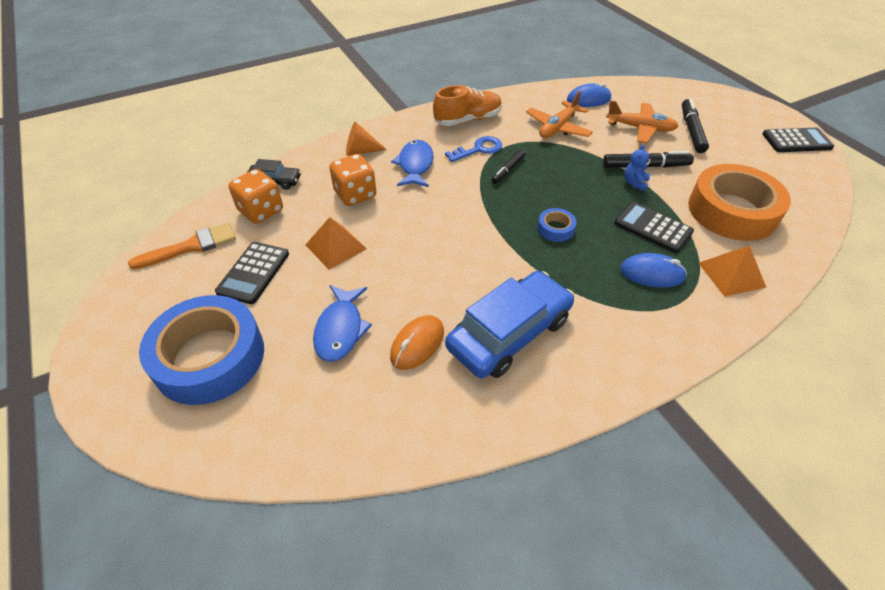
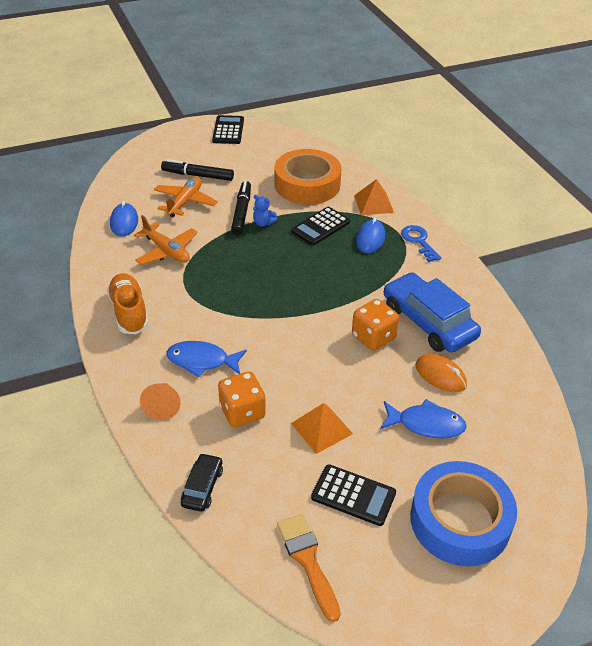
camera: 85 degrees left, 5 degrees down
(261, 211) = (255, 497): orange dice -> orange dice (373, 337)
(478, 149) = (187, 310): blue key -> blue key (419, 241)
(508, 170) = (227, 294): black marker -> none
(555, 229) = (315, 278): blue tape -> none

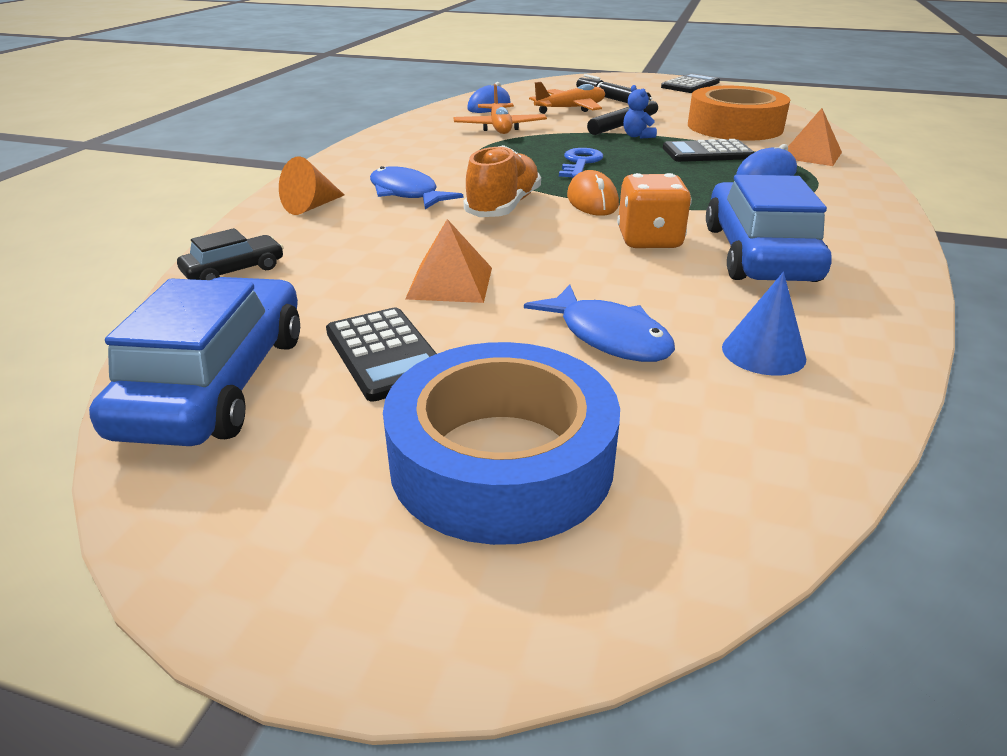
camera: 40 degrees right, 10 degrees down
(129, 312) = (395, 148): orange shoe -> orange shoe (503, 207)
(242, 412) = (381, 238): orange dice -> none
(308, 560) = (217, 382): orange brush -> blue car
(419, 241) = (841, 192): blue key -> blue key (580, 163)
(440, 375) = (706, 302): orange mouse -> orange mouse (592, 201)
(488, 398) = (763, 352): none -> blue cone

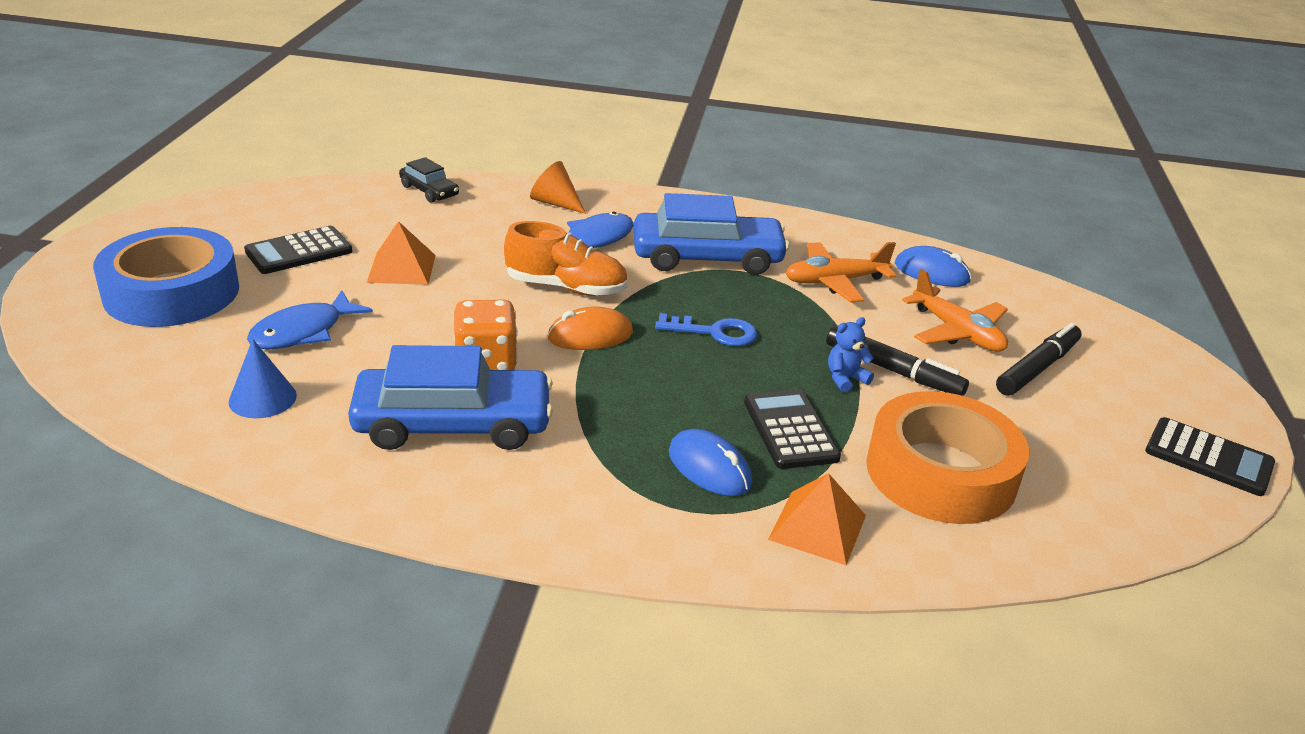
camera: 80 degrees right, 0 degrees up
(217, 382) = (279, 207): blue car -> blue car (707, 257)

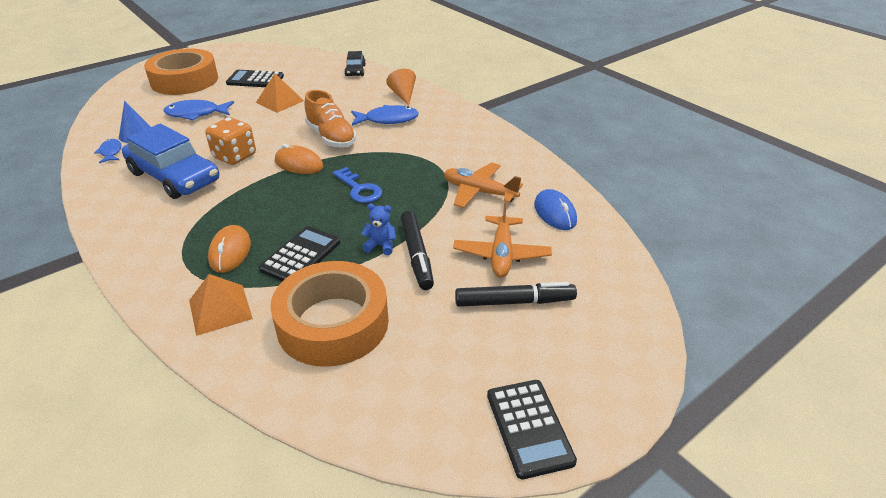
camera: 45 degrees right, 5 degrees up
(172, 292) = (184, 80): blue tape -> orange tape
(274, 439) = (111, 152): none -> blue fish
(707, 257) = (429, 150): blue car -> none
(709, 468) = (230, 252): blue mouse -> orange mouse

